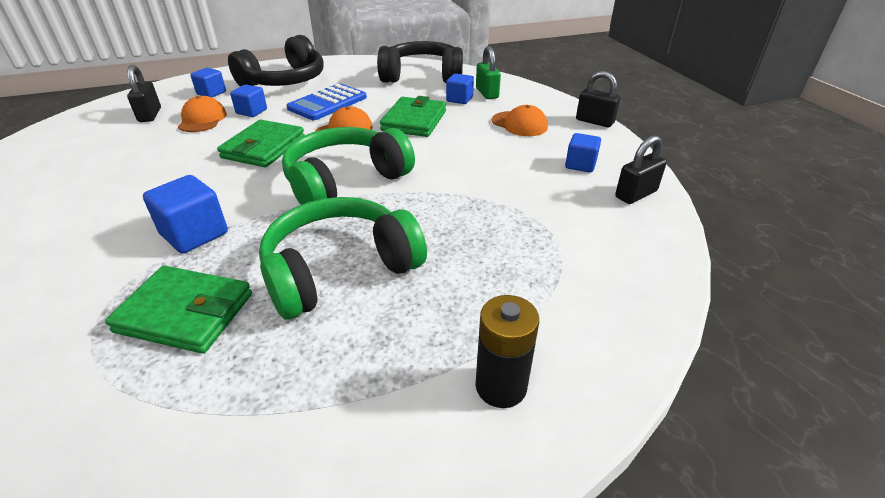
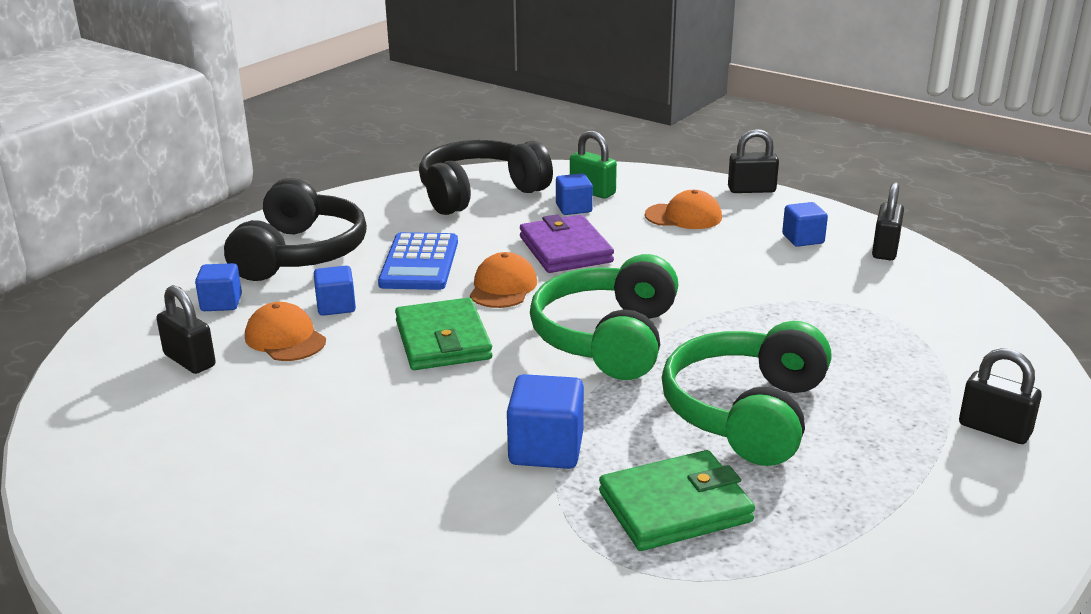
camera: 35 degrees left, 10 degrees down
(414, 121) = (565, 249): green wallet -> purple wallet
(501, 386) = (994, 429): black battery -> black padlock

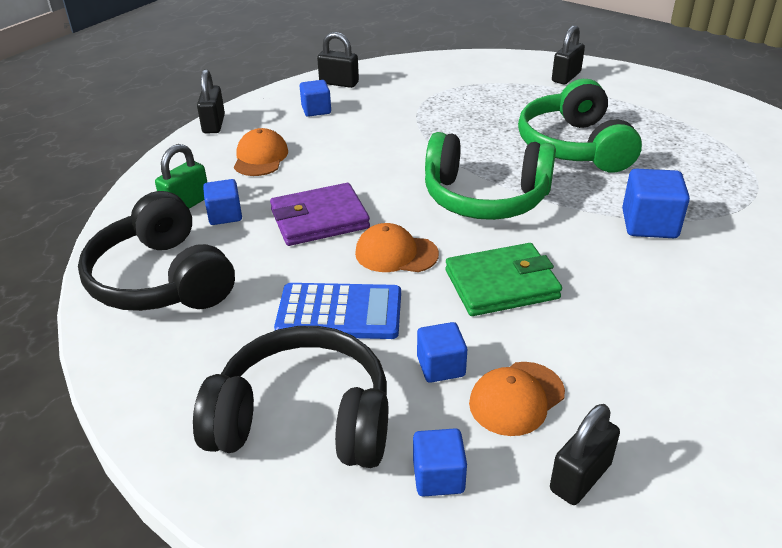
camera: 90 degrees left, 10 degrees up
(675, 507) = (690, 175): green wallet -> none
(747, 413) = (574, 146): green headphones -> green headphones turned 60 degrees clockwise

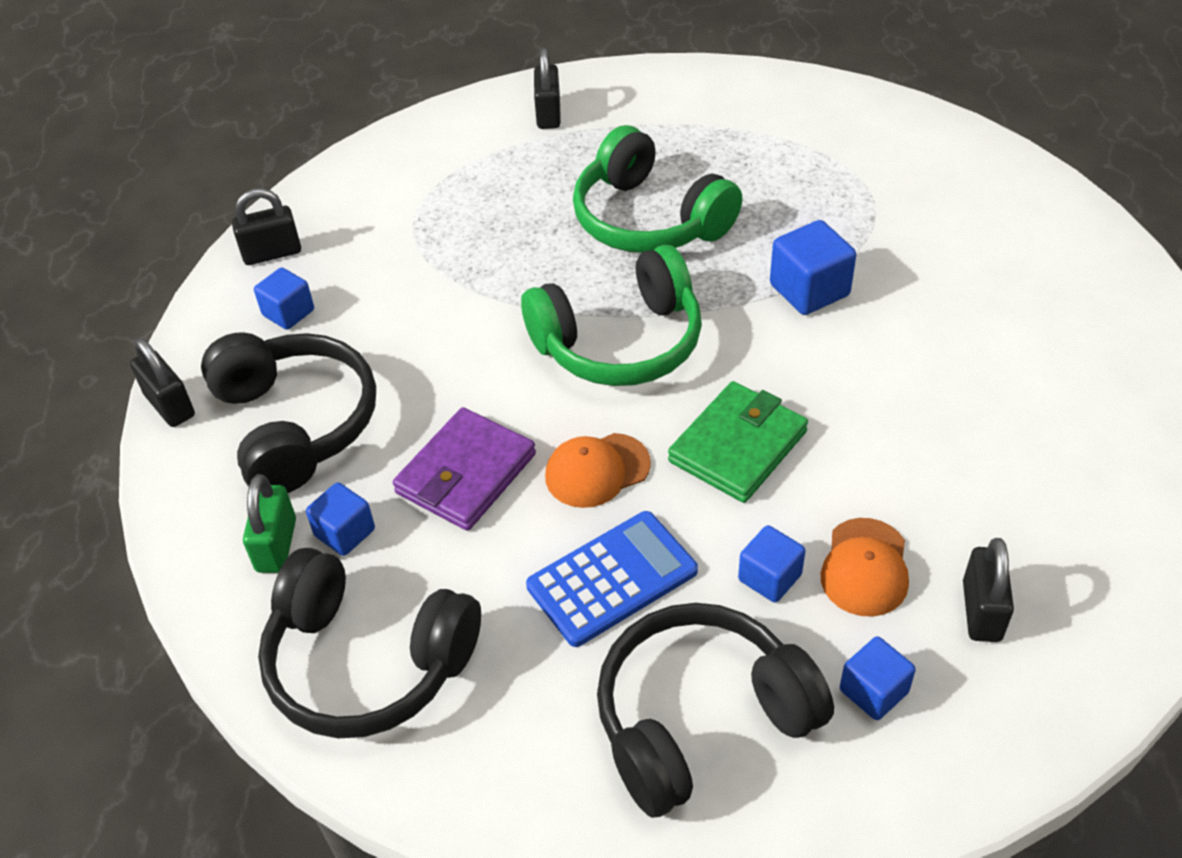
camera: 35 degrees left, 10 degrees up
(260, 157) = (295, 424): orange cap -> black headphones

